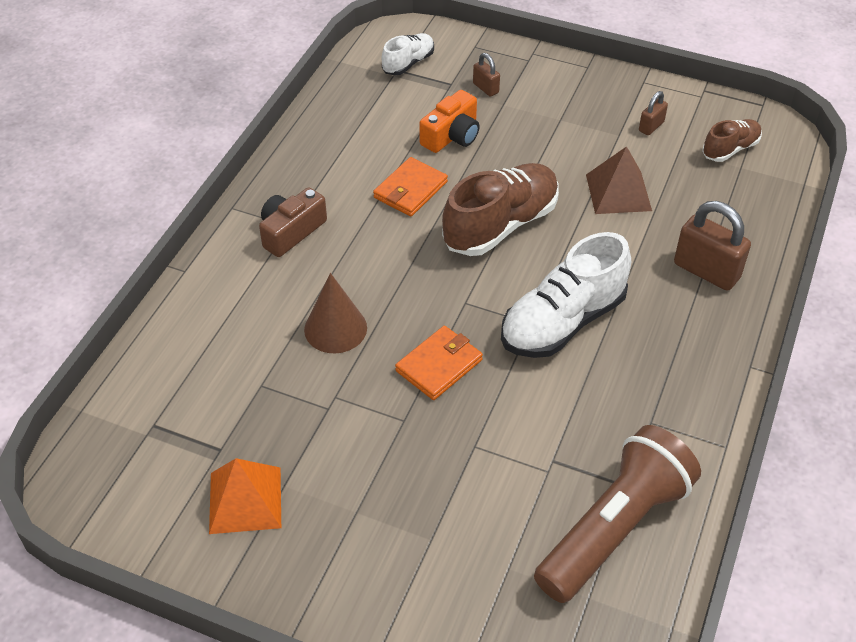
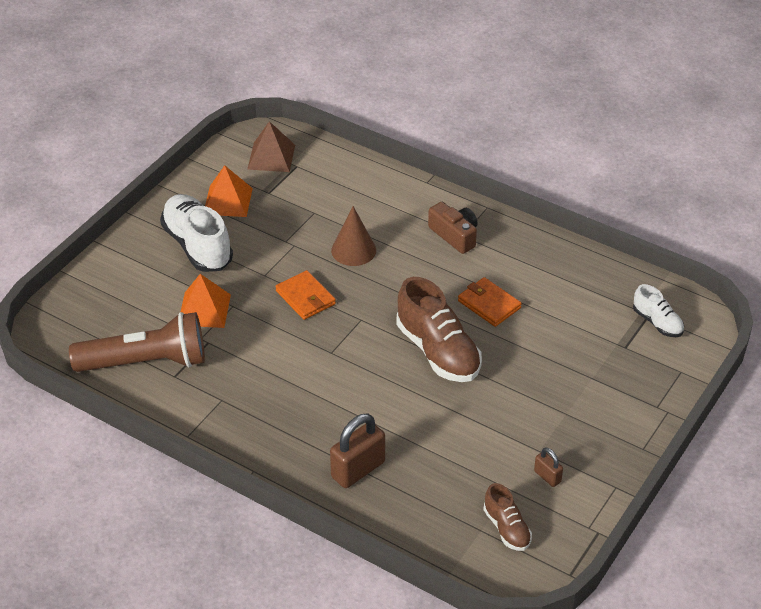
camera: 100 degrees right, 5 degrees down
(452, 136) = (553, 338): orange camera -> none
(485, 88) = (616, 369): brown padlock -> none
(491, 479) = (204, 309): none -> orange pyramid
(562, 322) = (327, 370): white shoe -> white shoe (197, 246)
(614, 527) = (146, 362): brown flashlight -> brown flashlight turned 60 degrees counterclockwise
(618, 192) = (462, 433): brown pyramid -> brown pyramid (271, 157)

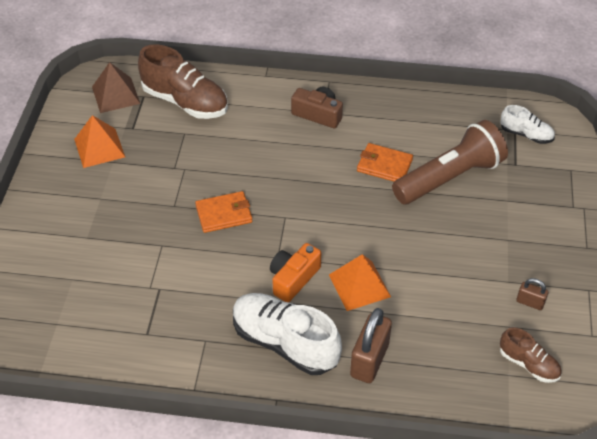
camera: 25 degrees left, 5 degrees up
(146, 362) = (111, 330): brown flashlight -> brown flashlight (449, 177)
(197, 246) = (95, 199): white shoe -> white shoe (284, 343)
(204, 309) = (137, 258): orange pyramid -> orange pyramid (359, 285)
(305, 297) = (224, 214): orange wallet -> orange wallet turned 45 degrees counterclockwise
(333, 376) = (293, 279): none -> orange camera
(353, 250) = (240, 156): brown cone -> none
(438, 351) = (369, 223): brown shoe -> brown shoe (185, 102)

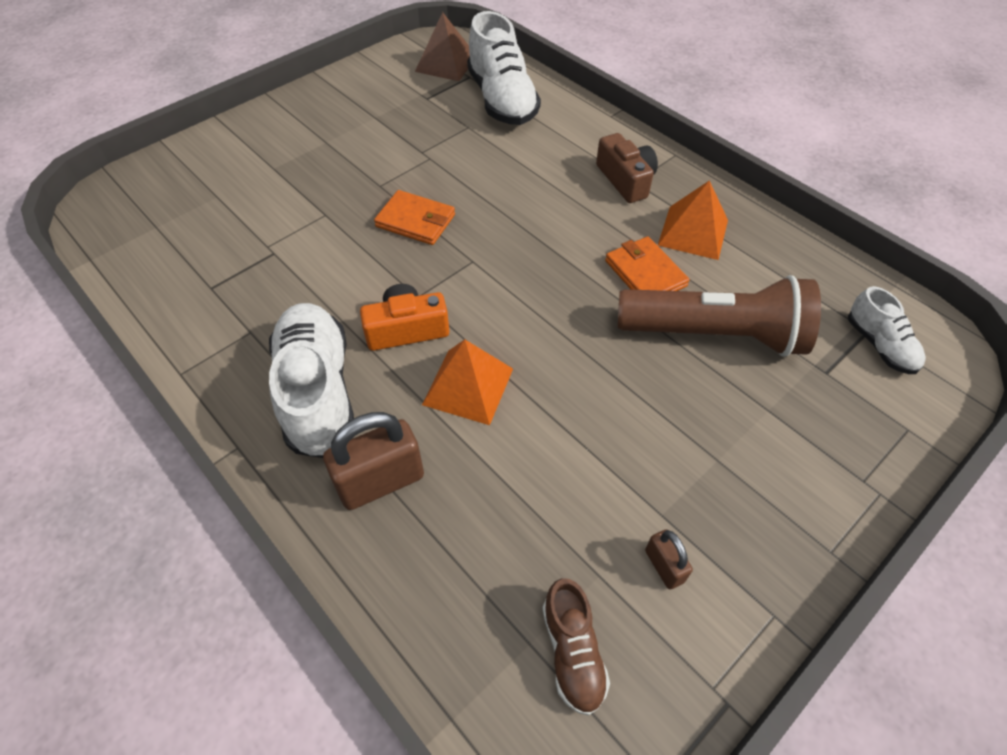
camera: 40 degrees right, 5 degrees up
(99, 148) = (378, 99): orange pyramid -> orange pyramid (693, 232)
(185, 102) = (502, 100): brown shoe -> white shoe

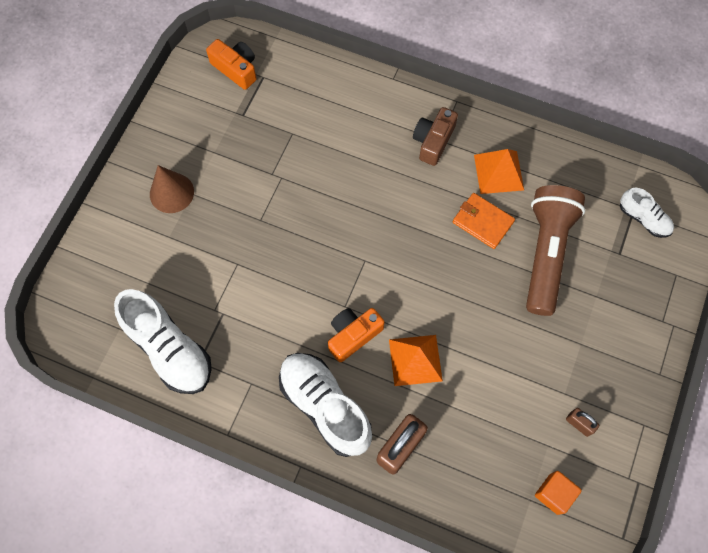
camera: 25 degrees left, 15 degrees up
(306, 134) = (171, 193): none -> brown cone
(415, 221) = (306, 242): orange wallet -> none
(446, 63) = (236, 69): brown pyramid -> orange camera
(502, 100) = (303, 94): white shoe -> white shoe (169, 349)
(572, 652) = (554, 494): brown shoe -> orange cube
(626, 180) = (433, 141): brown camera -> brown camera turned 105 degrees counterclockwise
(715, 334) = (545, 253): brown flashlight -> brown flashlight turned 60 degrees counterclockwise

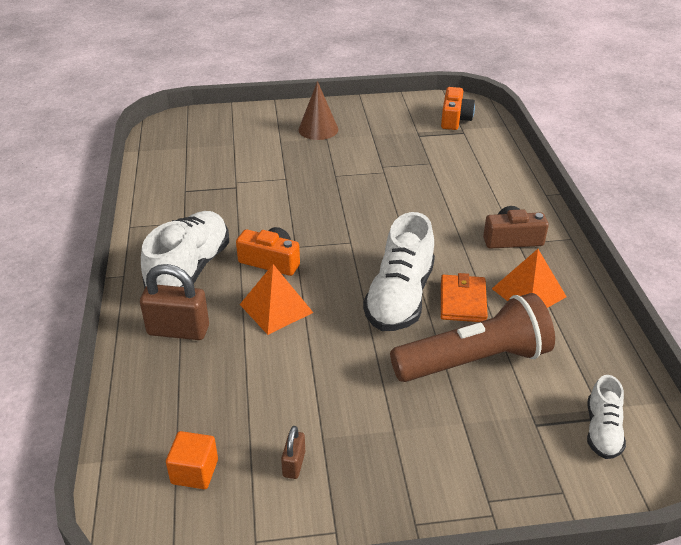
camera: 60 degrees right, 30 degrees down
(169, 349) = (185, 174): white shoe -> white shoe (400, 298)

